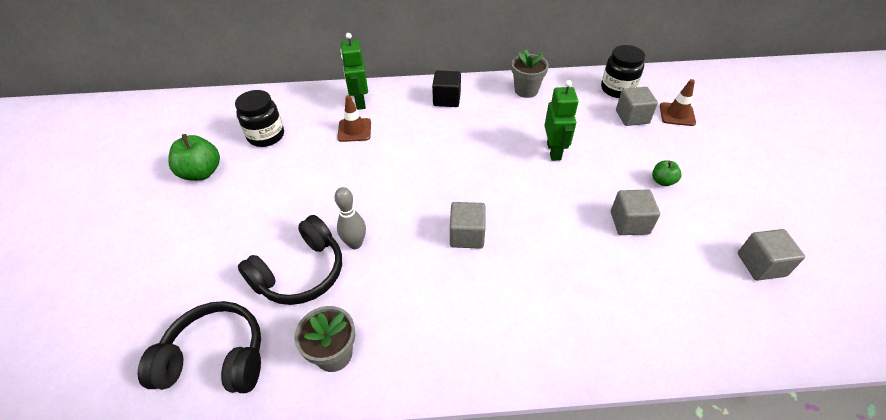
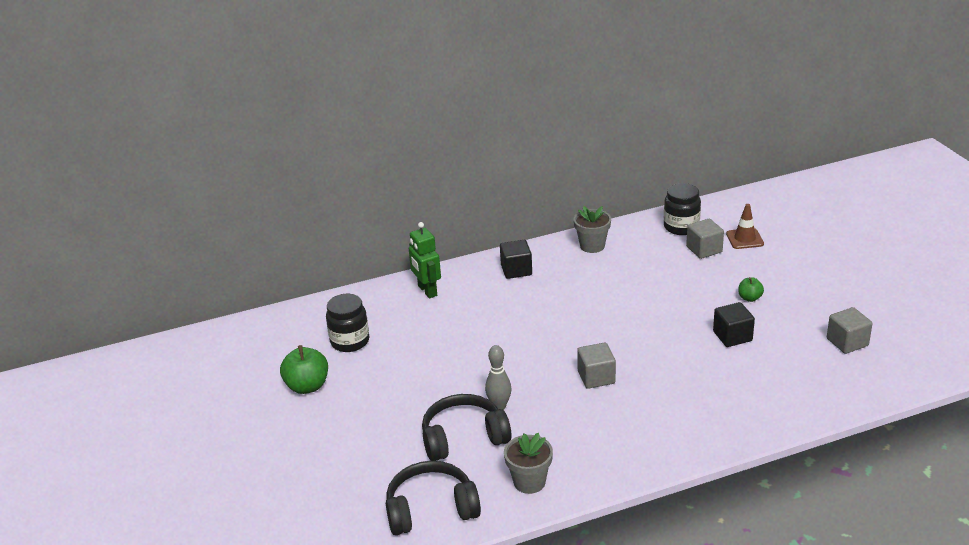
camera: 15 degrees left, 15 degrees down
(301, 273) = (463, 438): black headphones -> black headphones turned 135 degrees counterclockwise
(354, 130) = (438, 317): brown traffic cone -> none
(554, 151) = (643, 294): green robot -> none
(629, 223) = (732, 336): grey cube -> black cube

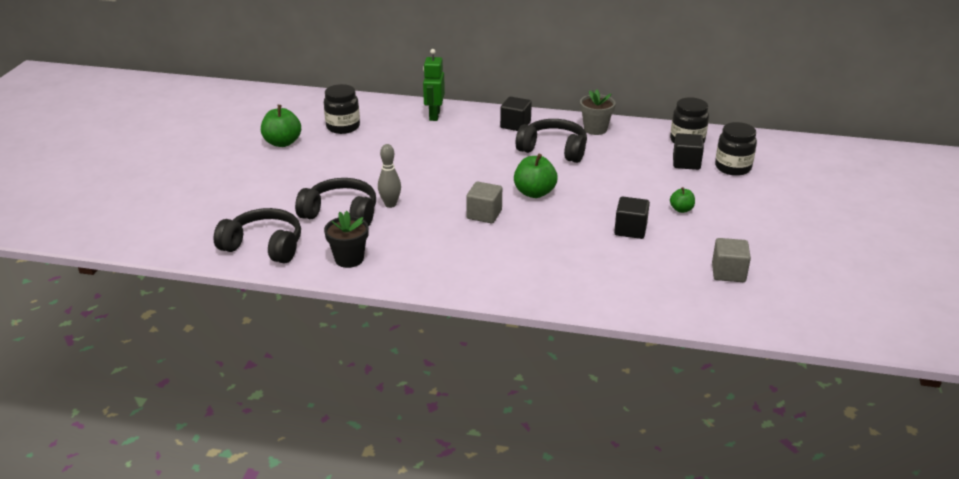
camera: 30 degrees right, 0 degrees up
(529, 482) = (349, 259): grey flower pot -> black flower pot
(580, 282) = (553, 150): none -> black headphones
(614, 335) = (534, 193): none -> green apple
(704, 249) = (686, 163): grey cube -> black cube
(744, 239) = (733, 167): brown traffic cone -> black jar

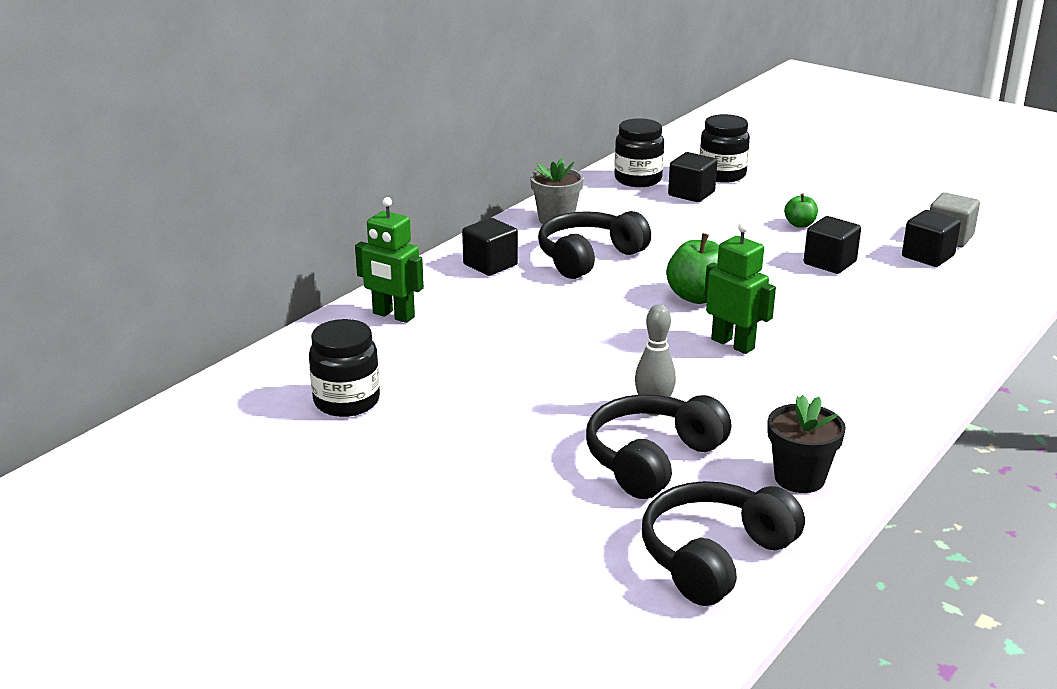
camera: 65 degrees left, 5 degrees down
(282, 143) = (343, 474): green apple -> none
(484, 214) = (733, 344): grey cube -> green robot
(683, 267) = (928, 256): none -> black cube

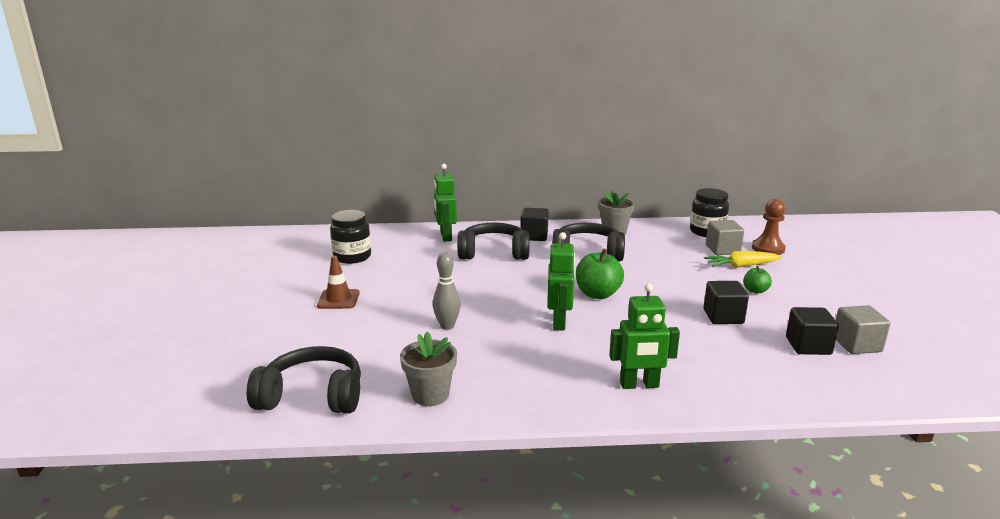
camera: 50 degrees right, 5 degrees down
(472, 456) = (338, 299): none -> brown traffic cone
(652, 459) = (393, 344): black headphones -> black headphones (493, 253)
(691, 194) = (722, 249): black cube -> grey cube
(722, 175) = (768, 248): black jar -> brown pawn
(740, 204) = (741, 266): none -> yellow carrot
(799, 478) = (430, 395): black flower pot -> grey flower pot
(907, 360) = (639, 385): none -> green robot

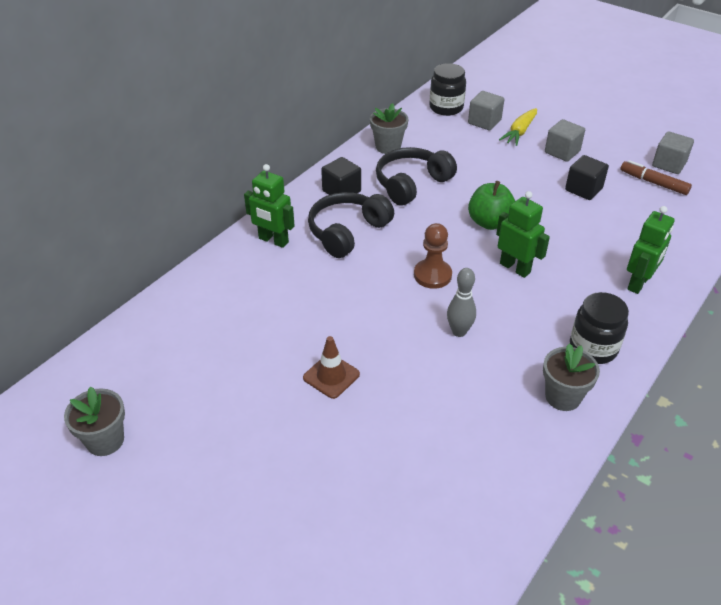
camera: 50 degrees left, 20 degrees up
(209, 261) = (105, 440): none -> grey flower pot
(312, 396) = (503, 471): black headphones -> none
(352, 257) = (241, 323): black jar -> black jar (593, 348)
(755, 291) = (562, 152): green apple -> grey cube
(768, 248) = (506, 103): brown pawn -> brown pawn (432, 275)
(808, 346) = (653, 183): black cube -> brown marker

